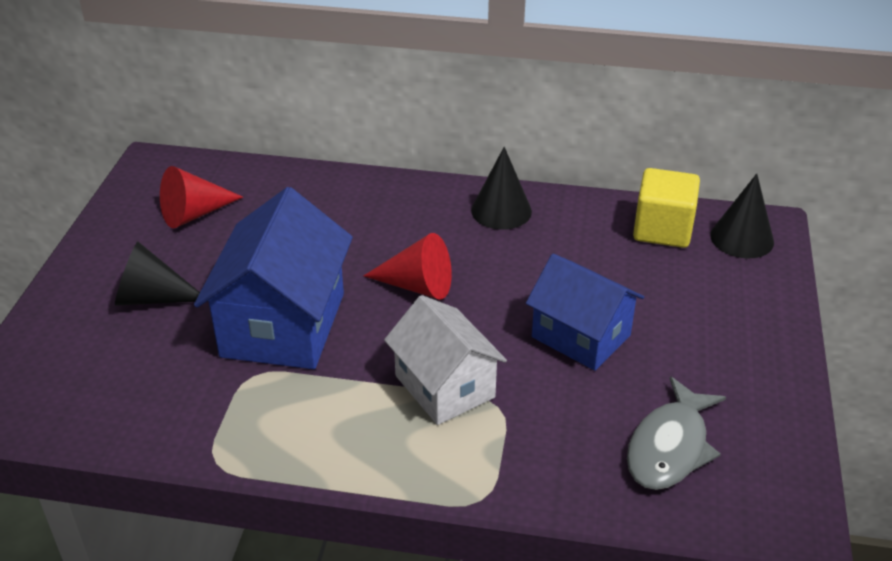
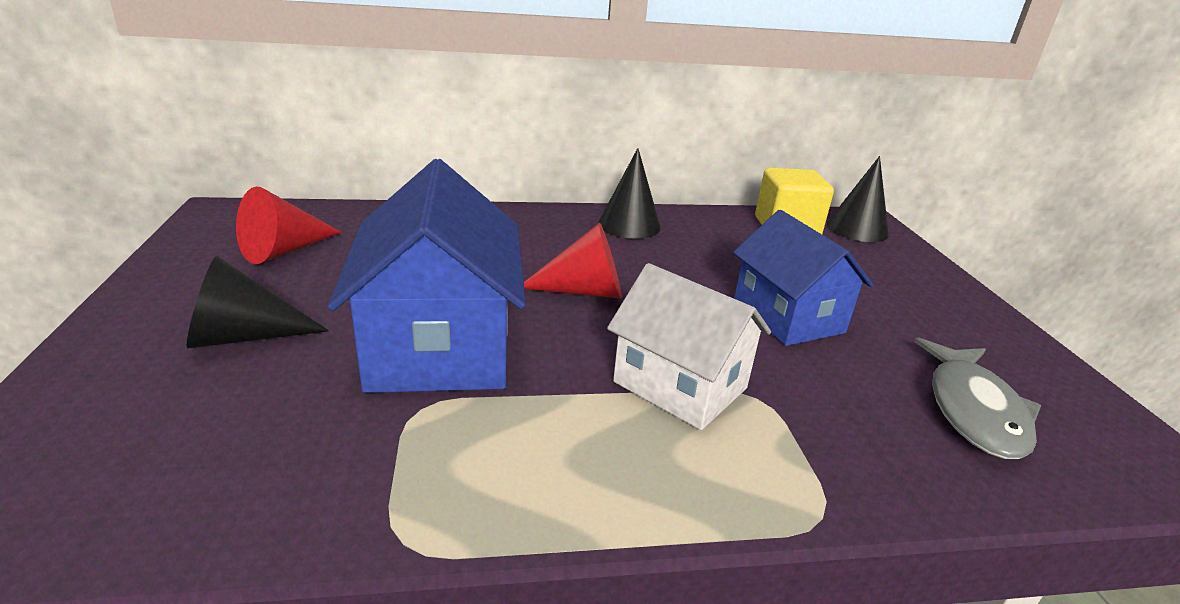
camera: 20 degrees left, 10 degrees down
(581, 336) = (788, 316): blue house -> blue house turned 45 degrees clockwise

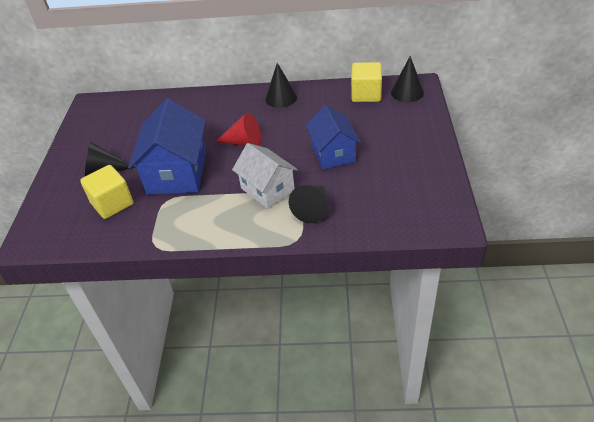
camera: 15 degrees right, 15 degrees up
(261, 415) = (112, 204): none -> yellow cube
(284, 250) = (118, 125): red cone -> none
(816, 431) = (312, 209): none -> black cone
(974, 410) = (387, 199): grey fish -> none

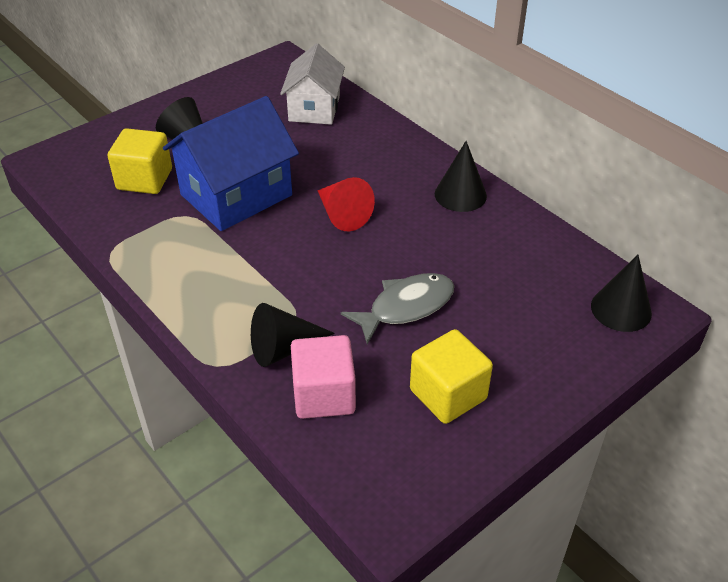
camera: 45 degrees right, 0 degrees up
(267, 189) = (280, 286): white house -> white house (314, 108)
(333, 153) = (406, 307): blue house -> grey fish
(359, 209) = (324, 395): none -> pink cube
(366, 94) = (564, 269): yellow cube -> yellow cube (448, 394)

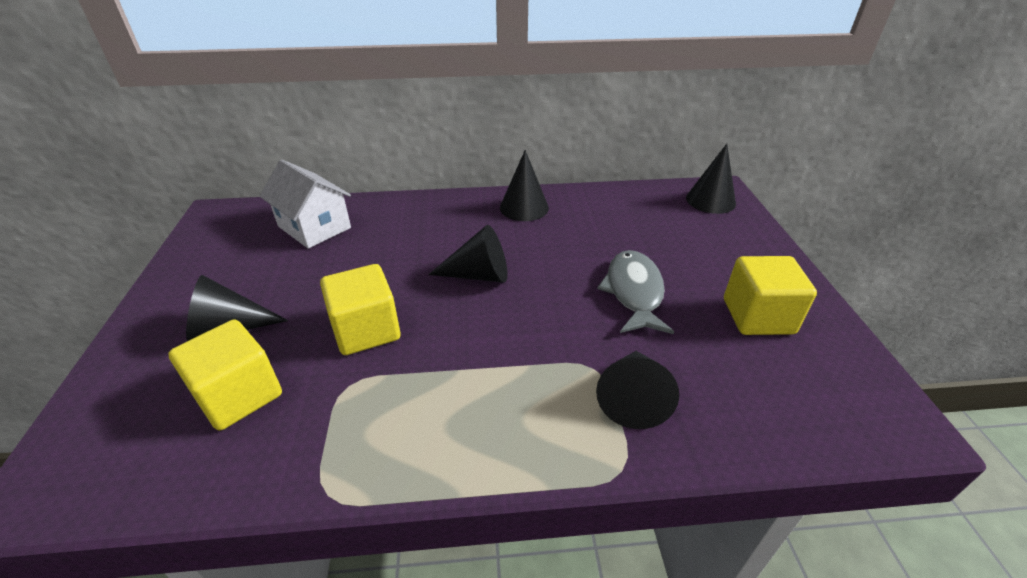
camera: 55 degrees left, 5 degrees down
(236, 195) = (366, 330): blue house -> yellow cube
(324, 395) = (719, 397): pink cube -> none
(342, 215) = (479, 275): red cone -> black cone

